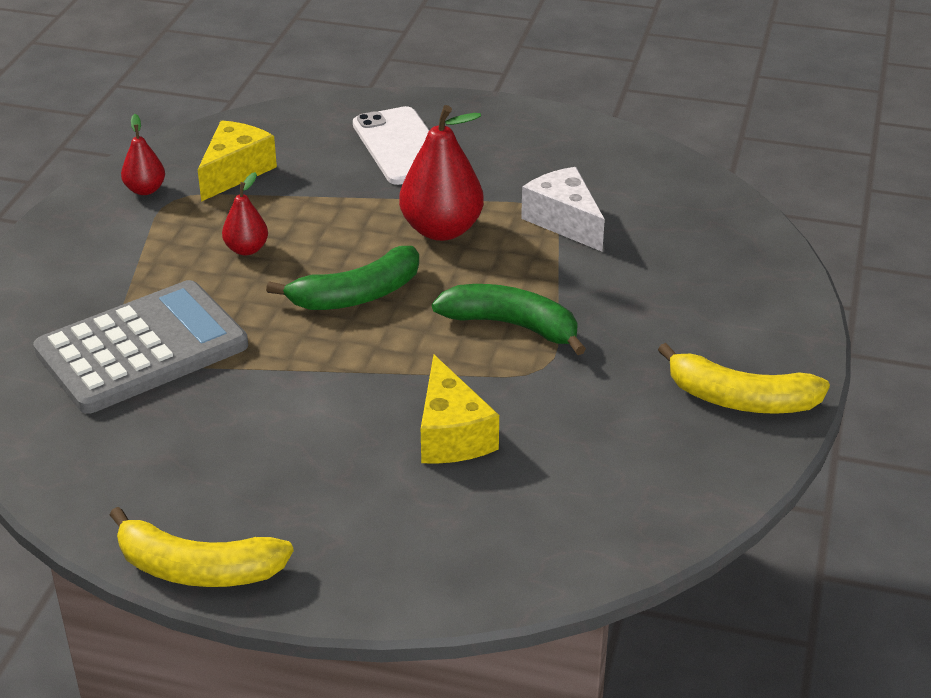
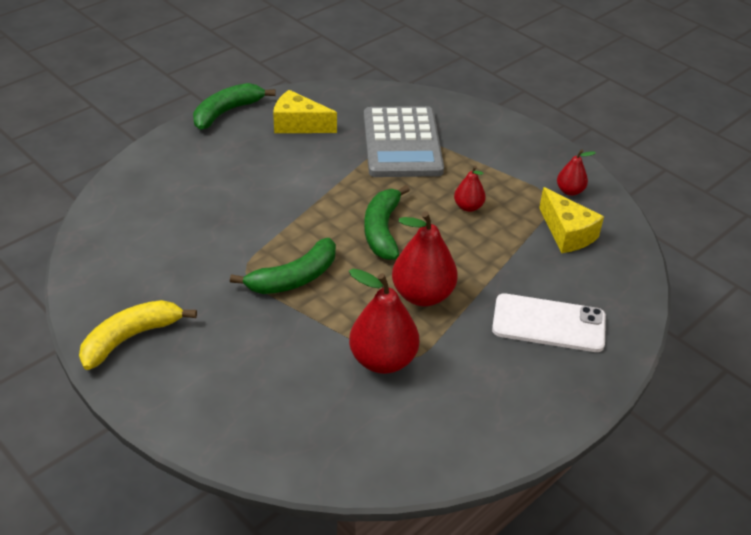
camera: 120 degrees right, 5 degrees up
(197, 569) = (227, 112): yellow banana -> green banana
(451, 434) = (228, 214): yellow cheese -> yellow cheese (298, 125)
(564, 221) = (383, 360): white cheese -> red pear

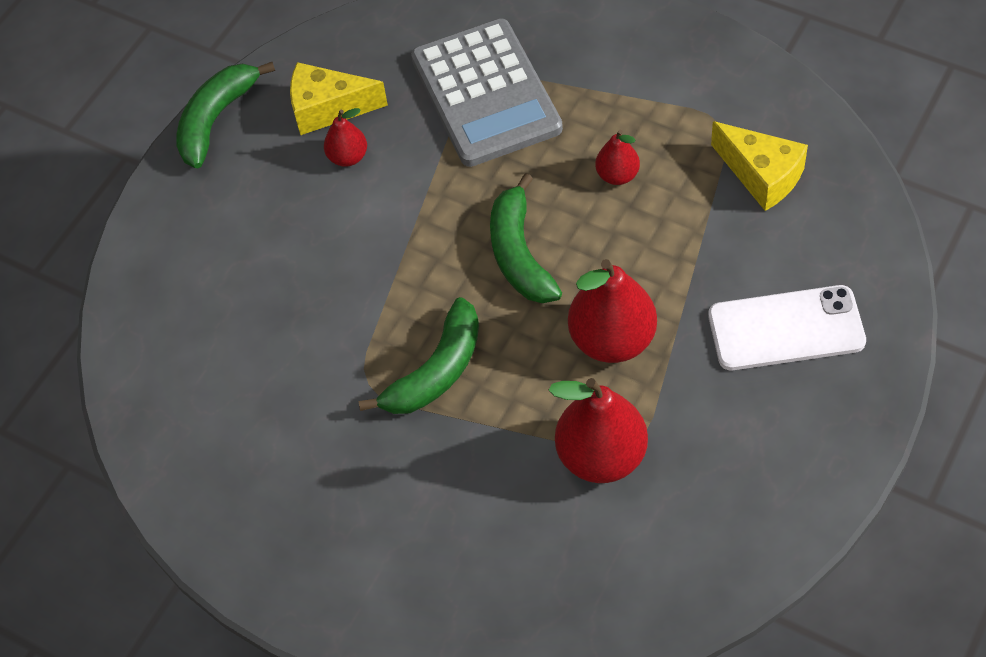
camera: 10 degrees left, 15 degrees up
(131, 338) = (269, 536): yellow banana -> none
(570, 191) = (742, 102): red pear -> red pear (348, 157)

